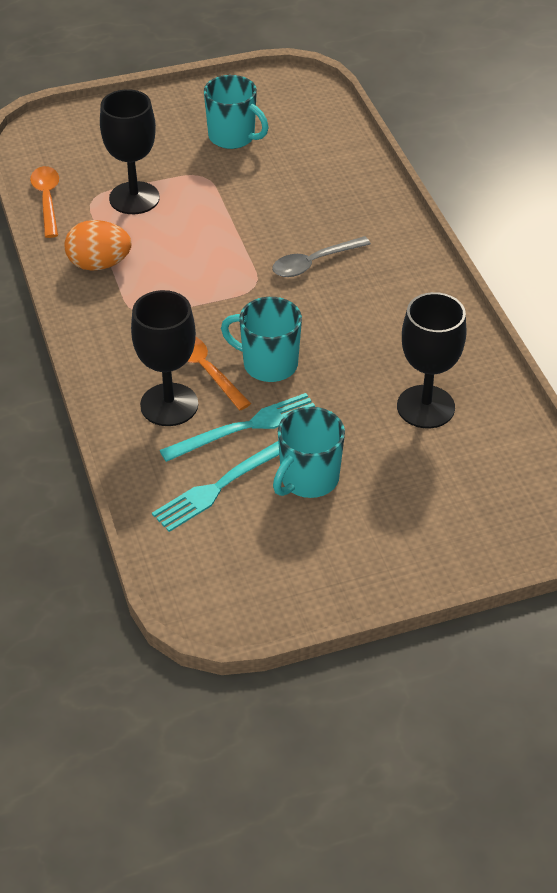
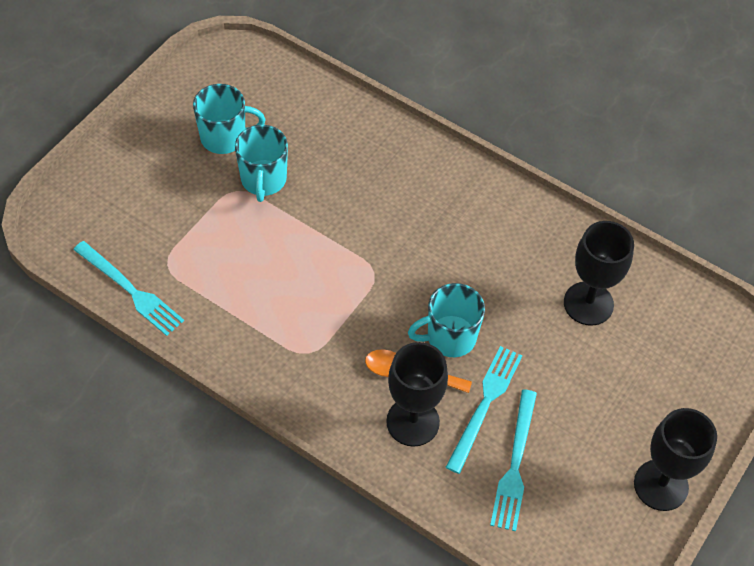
camera: 40 degrees left, 10 degrees up
(47, 200) = (130, 290): orange spoon -> turquoise fork
(99, 264) = (235, 327): orange egg -> none
(134, 198) = (202, 245): black goblet -> black goblet (661, 485)
(308, 479) = (567, 419): turquoise mug -> turquoise mug (263, 180)
(314, 263) = (398, 223): grey spoon -> none

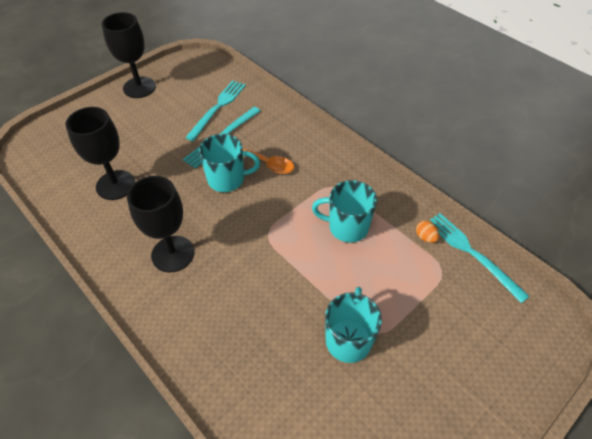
camera: 165 degrees left, 5 degrees down
(185, 301) = (425, 237): none -> orange egg
(225, 137) = (384, 402): turquoise mug -> turquoise mug (347, 227)
(413, 422) = (272, 136): black goblet -> black goblet (173, 254)

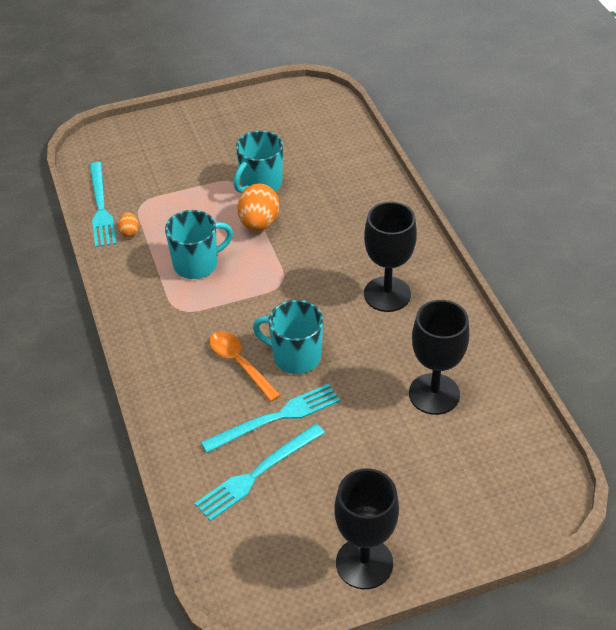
camera: 155 degrees left, 5 degrees down
(321, 288) = (259, 223): none -> orange egg
(347, 227) = (197, 264): turquoise mug -> turquoise mug turned 60 degrees counterclockwise

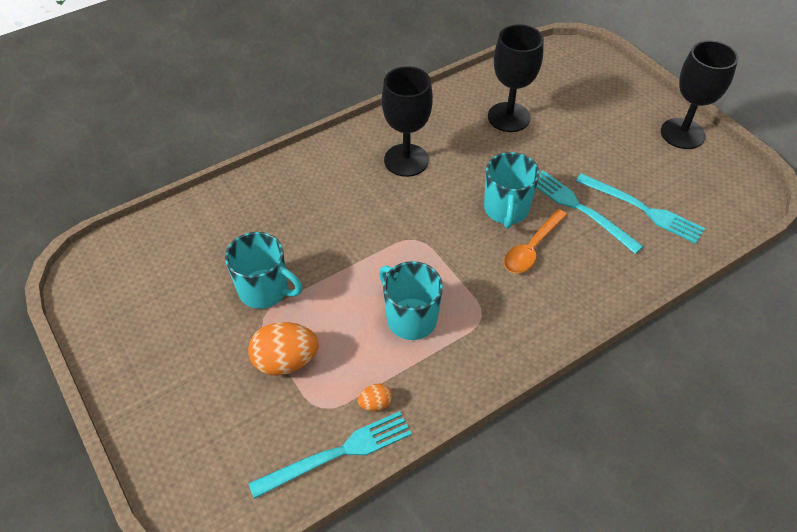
camera: 105 degrees left, 5 degrees up
(259, 223) = (331, 277): orange egg -> orange egg (286, 361)

